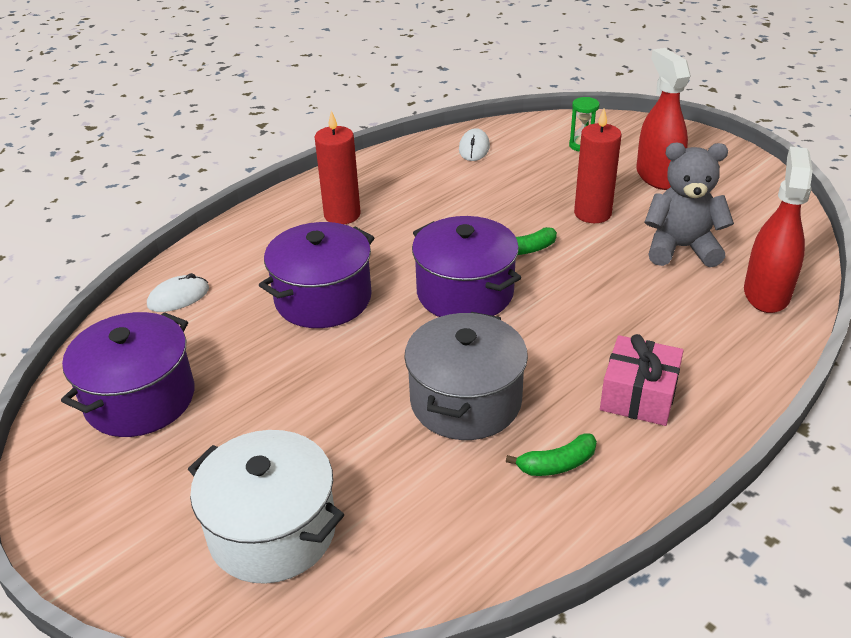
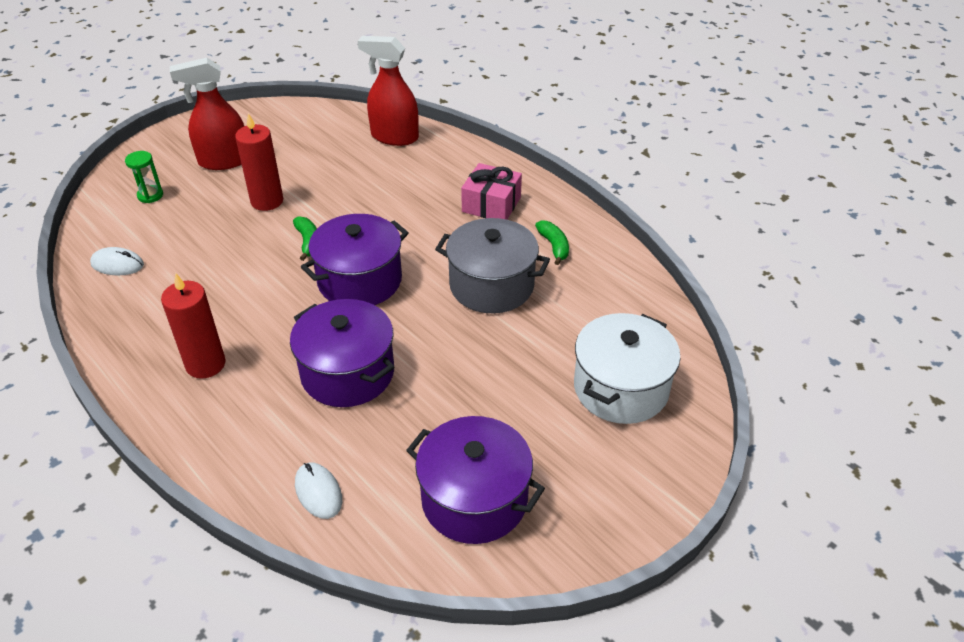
camera: 90 degrees left, 5 degrees up
(681, 248) = (331, 164): grey teddy bear -> none

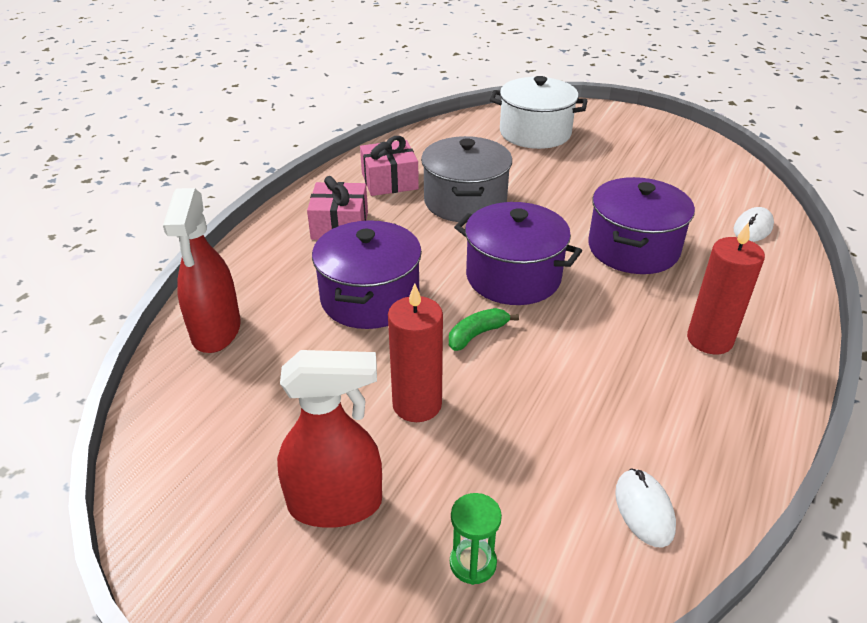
camera: 110 degrees left, 5 degrees down
(224, 161) = (336, 504): red spray bottle -> red spray bottle turned 60 degrees counterclockwise
(474, 499) = (683, 167): purple pot -> purple pot (370, 298)
(554, 246) = (389, 181): green banana -> pink gift

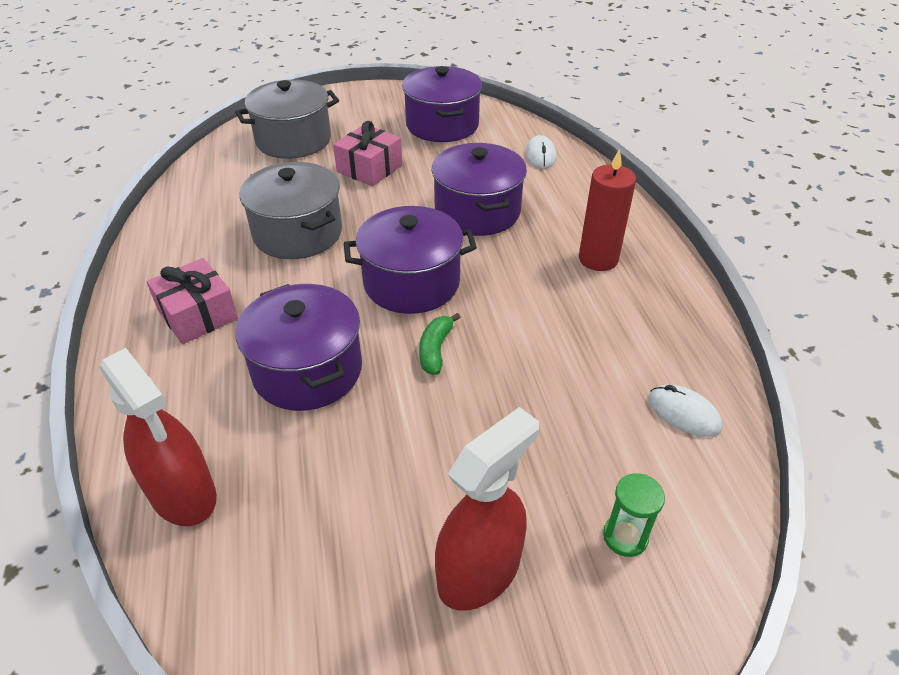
camera: 40 degrees left, 5 degrees up
(389, 181) = (201, 246): pink gift -> pink gift (369, 168)
(417, 404) = (452, 440): red candle -> none
(535, 133) = (293, 140): white pot -> grey pot
(680, 167) = (442, 125): none -> purple pot

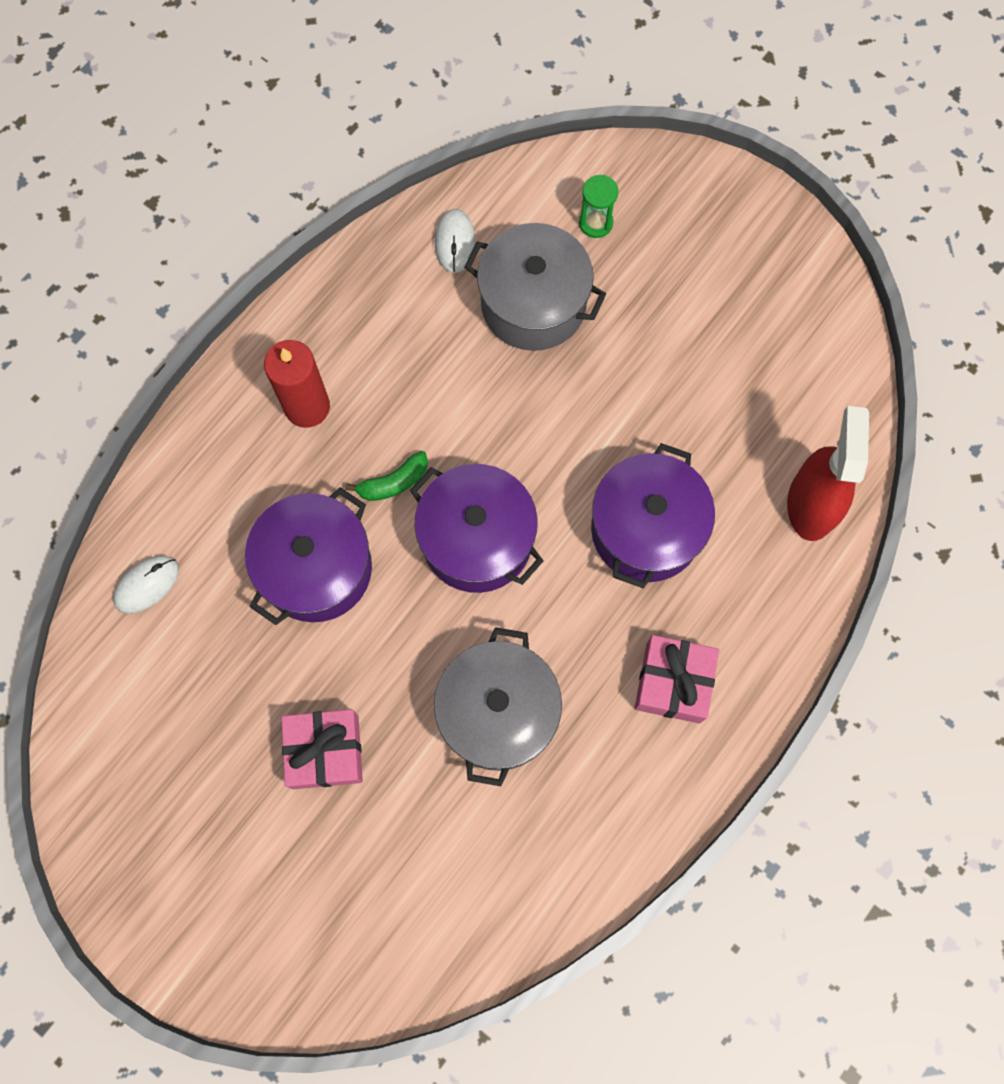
camera: 130 degrees left, 30 degrees up
(293, 140) = (338, 905): grey pot -> grey pot (533, 304)
(435, 350) = (540, 453): green banana -> green banana (393, 482)
(442, 125) = (159, 753): purple pot -> none
(479, 572) = (693, 285): red spray bottle -> none

